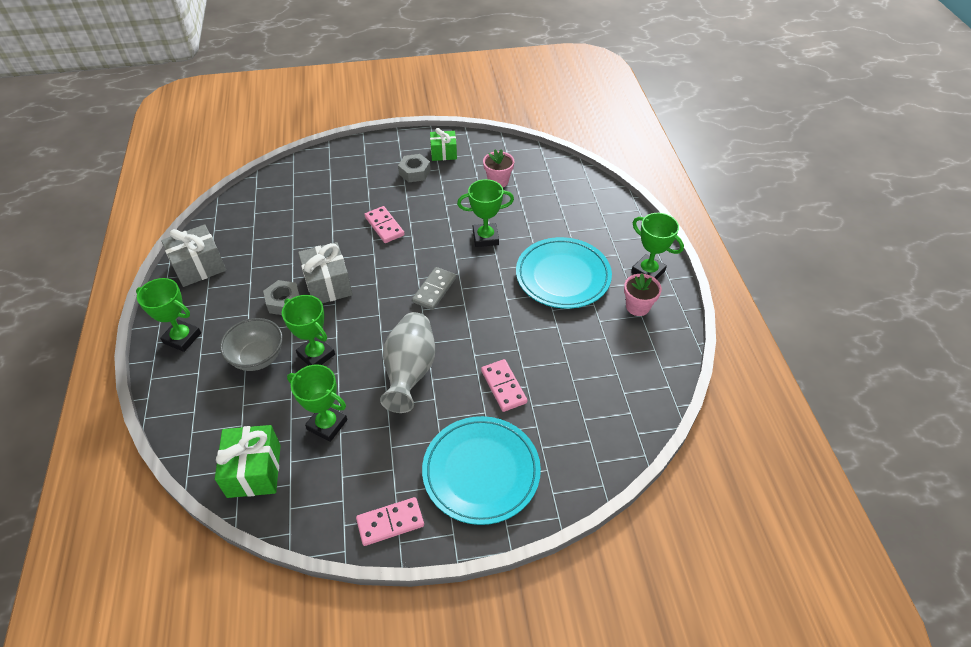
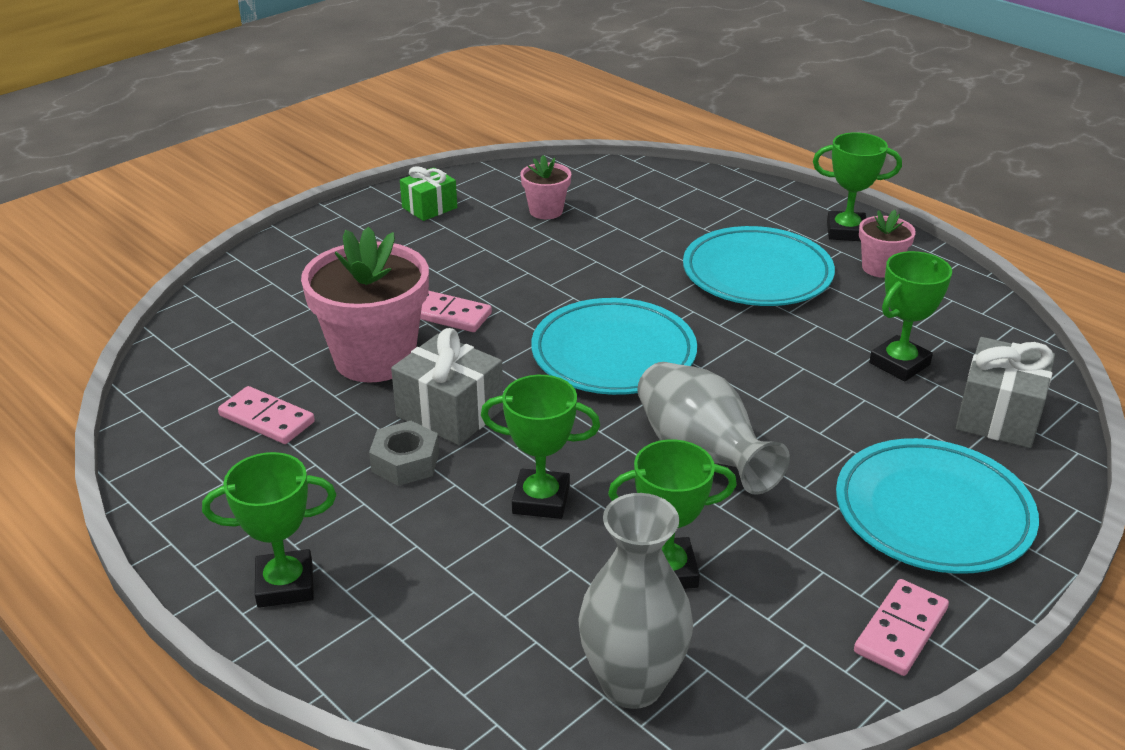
camera: 35 degrees left, 15 degrees down
(199, 266) = (195, 482): grey gift -> grey gift (998, 415)
(254, 471) = (632, 684): green gift -> grey vase
(258, 357) = (452, 546): grey bowl -> none
(328, 236) = (375, 358): none -> pink flower pot
(414, 172) = (414, 241): grey nut -> none
(434, 290) = (613, 354): grey domino -> turquoise plate
(485, 238) = (608, 273): green trophy -> green trophy (899, 364)
(503, 387) = (838, 413): pink domino -> pink domino (266, 419)

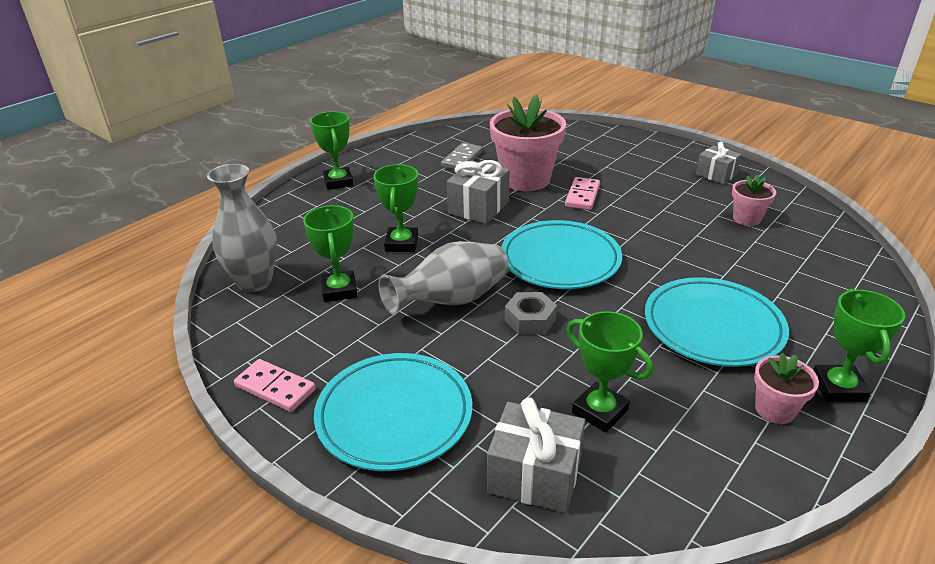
camera: 85 degrees right, 0 degrees up
(266, 419) = (462, 159): pink domino -> grey domino
(405, 462) = (431, 200): grey nut -> grey nut (530, 320)
(429, 207) = (716, 174): green gift -> grey gift

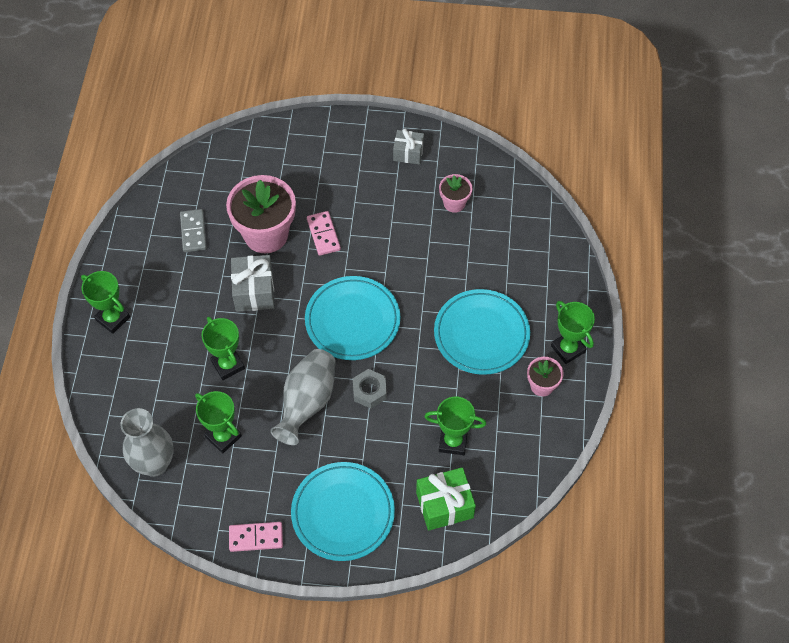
camera: 35 degrees left, 25 degrees up
(535, 475) = (444, 505): grey gift -> green gift

